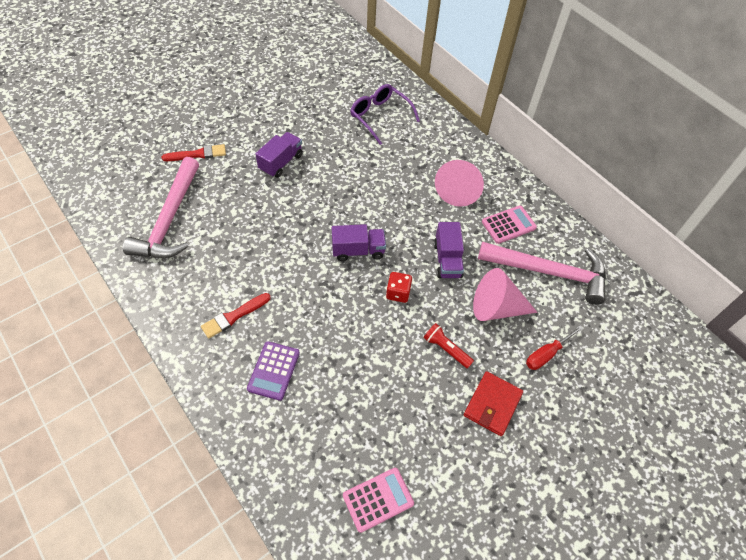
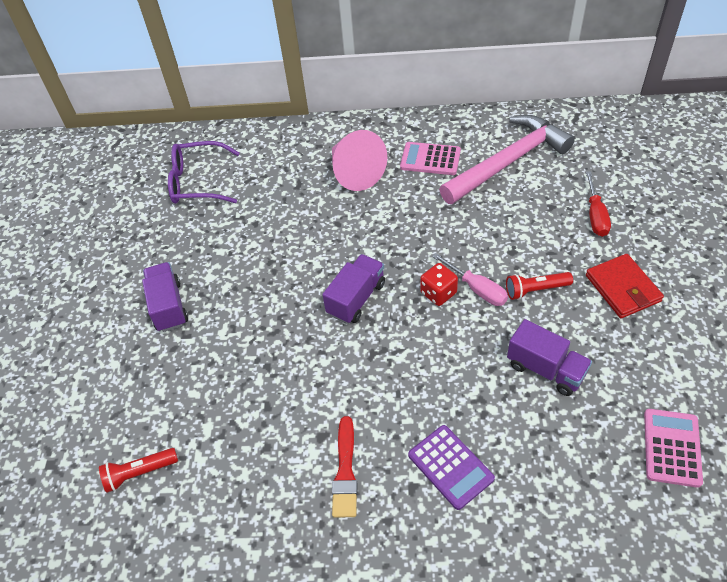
camera: 45 degrees left, 5 degrees down
(169, 219) = (139, 473): pink hammer -> red flashlight
(197, 154) = (67, 388): red brush -> none
(419, 314) = (477, 289): none -> pink screwdriver
(447, 260) = (431, 229): purple truck -> purple truck (546, 369)
(496, 308) = (517, 223): pink cone -> none
(508, 225) = (430, 159): pink calculator -> pink calculator turned 90 degrees counterclockwise

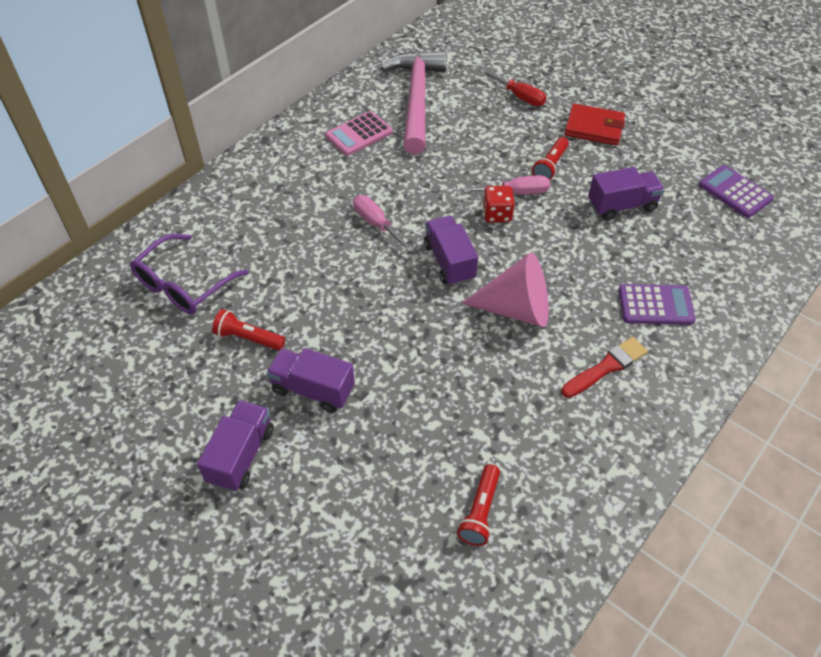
camera: 55 degrees left, 0 degrees up
(89, 309) = (241, 455): none -> purple truck
(182, 244) = (248, 338): none -> red flashlight
(345, 471) = (606, 367): red brush -> red brush turned 75 degrees counterclockwise
(350, 232) = (376, 224): none -> pink screwdriver
(355, 173) = (315, 182): pink cone -> pink cone (516, 309)
(671, 447) = (735, 192): pink calculator -> purple calculator

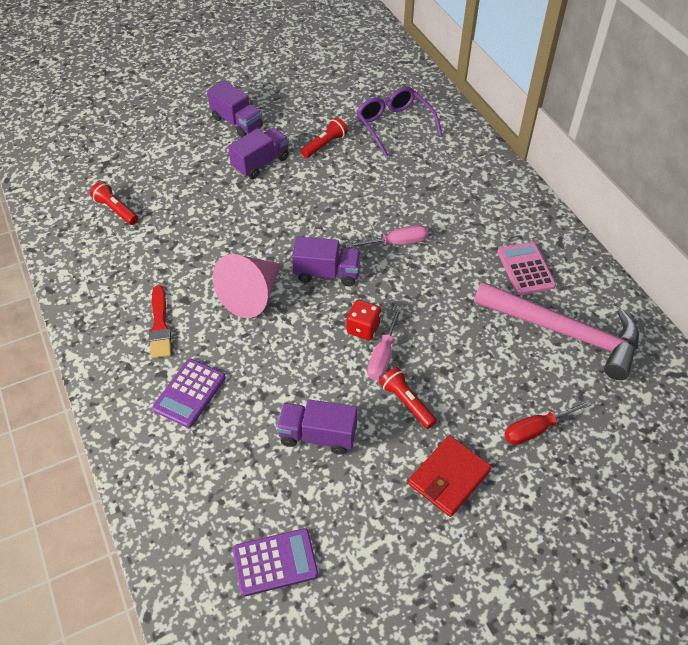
camera: 115 degrees right, 0 degrees up
(622, 206) = (318, 435): purple truck -> purple truck turned 90 degrees clockwise

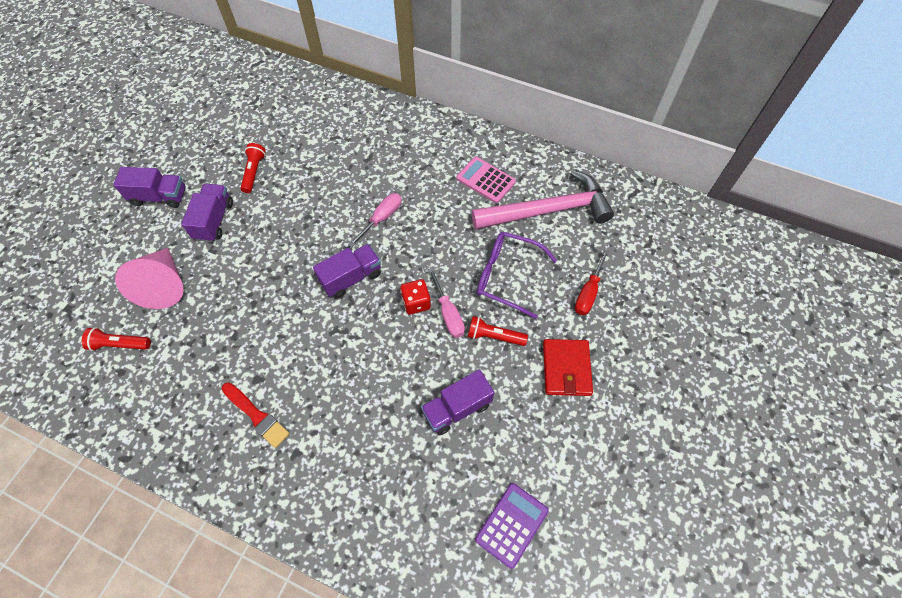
camera: 40 degrees left, 10 degrees up
(190, 393) = (333, 451): purple calculator -> none
(251, 295) = (309, 336): pink cone -> pink cone (164, 285)
(394, 125) = (295, 123): purple glasses -> purple glasses (506, 276)

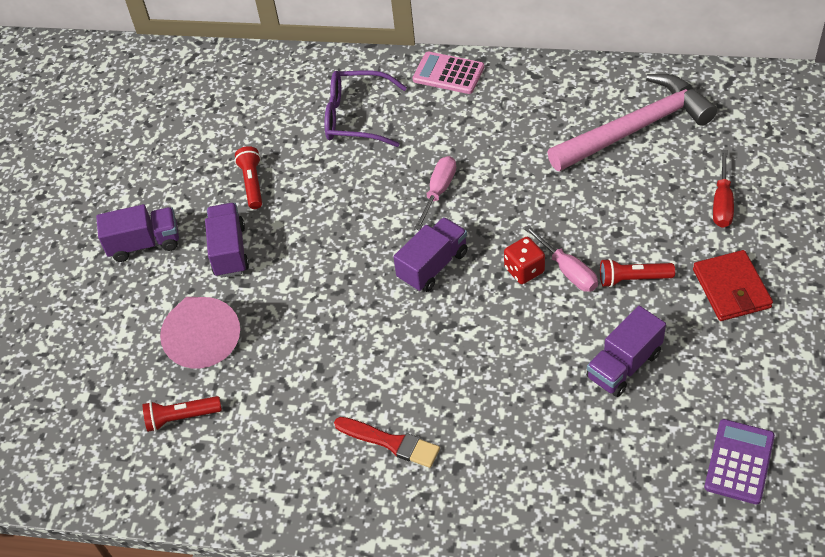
camera: 10 degrees left, 10 degrees down
(485, 180) = (546, 115): pink calculator -> pink calculator (448, 74)
(506, 276) = (618, 212): purple glasses -> purple glasses (355, 117)

